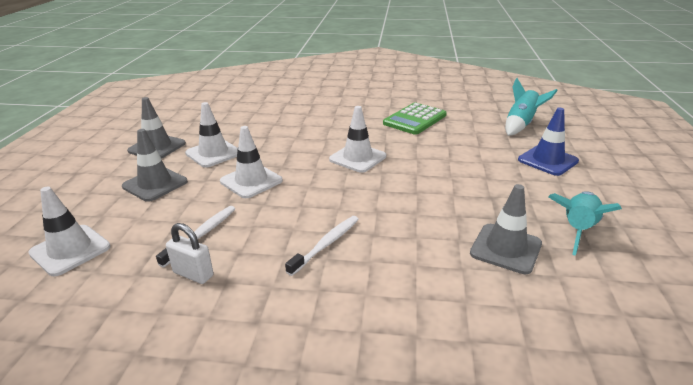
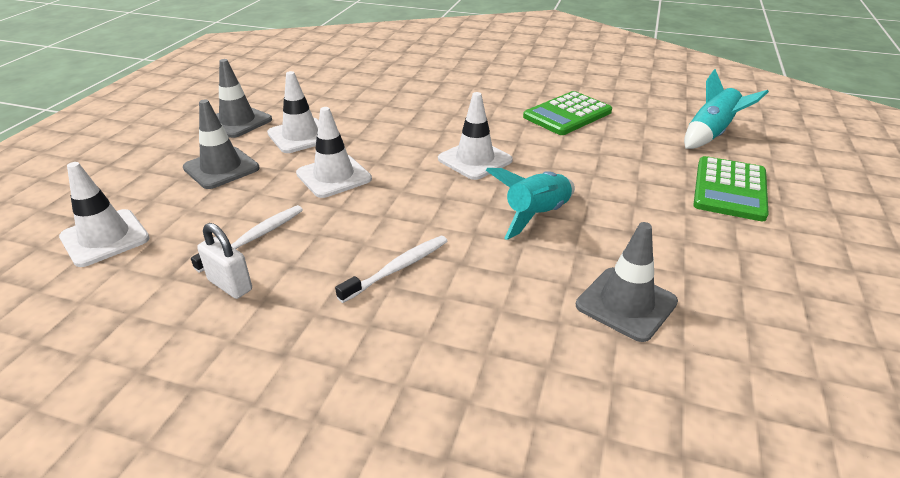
camera: 10 degrees right, 5 degrees up
(547, 160) = (729, 189): blue traffic cone -> green calculator
(577, 229) = (735, 290): turquoise rocket -> turquoise rocket (536, 215)

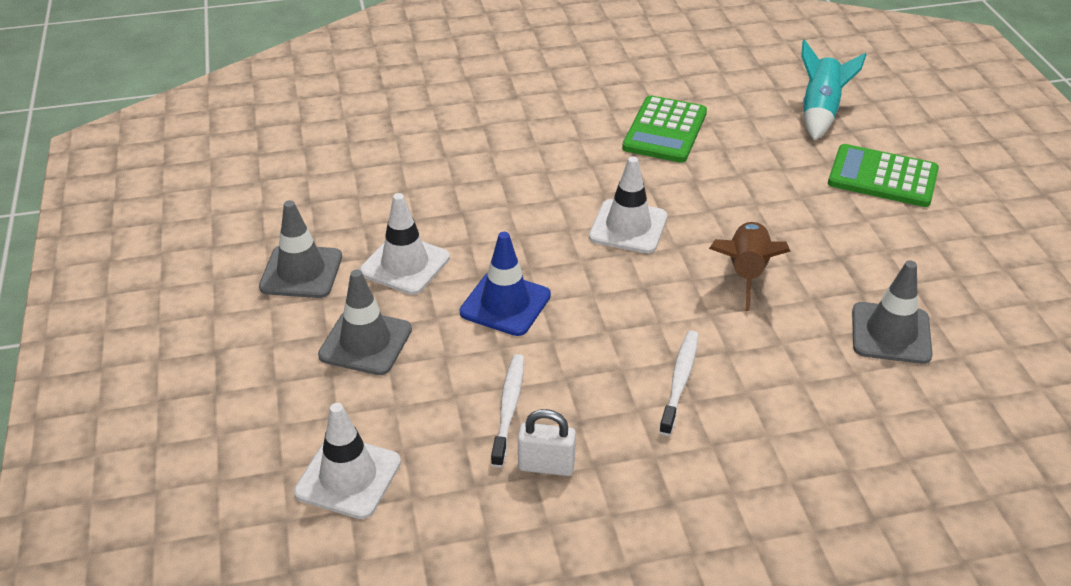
camera: 30 degrees left, 5 degrees up
(334, 176) = (505, 304): white traffic cone -> blue traffic cone
(536, 215) = (746, 272): turquoise rocket -> brown rocket
(729, 189) = (882, 177): green calculator -> green calculator turned 120 degrees clockwise

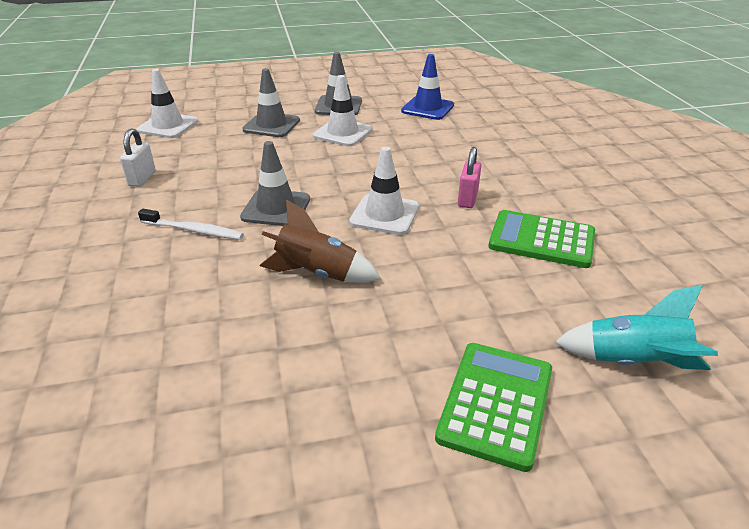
camera: 90 degrees right, 5 degrees down
(505, 304) = (297, 165): blue traffic cone -> blue traffic cone (427, 108)
(509, 408) = (197, 167): white toothbrush -> none
(590, 168) = (467, 199): none -> pink padlock
(891, 333) = (207, 361): grey traffic cone -> grey traffic cone (276, 208)

